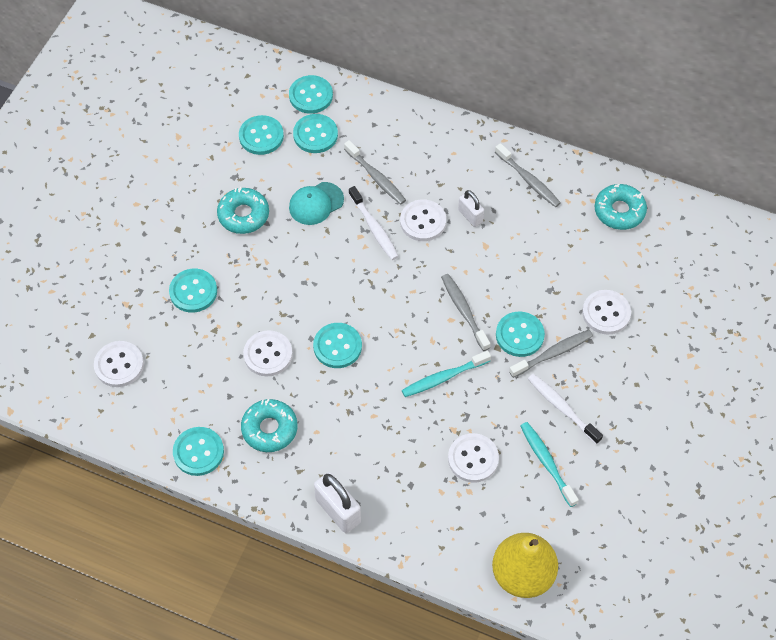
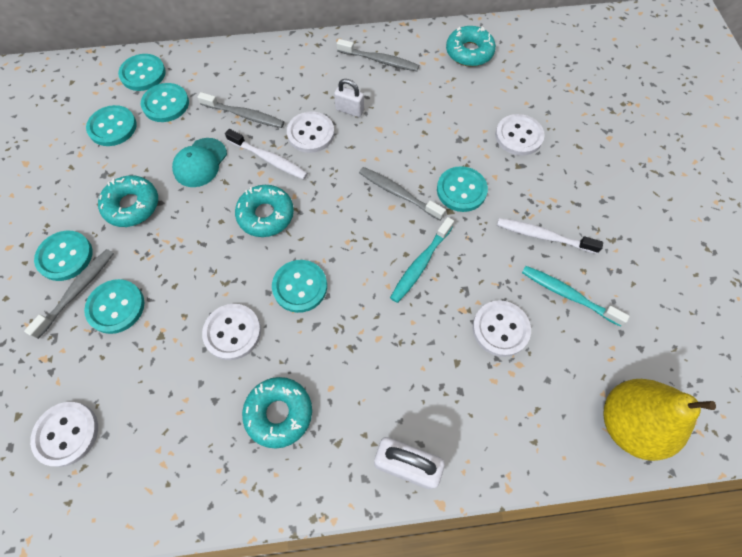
camera: 30 degrees left, 5 degrees up
(198, 452) = (213, 487): turquoise button -> turquoise button (65, 256)
(344, 275) = (266, 215): none -> turquoise donut
(553, 353) = (501, 192): grey toothbrush -> grey toothbrush (77, 291)

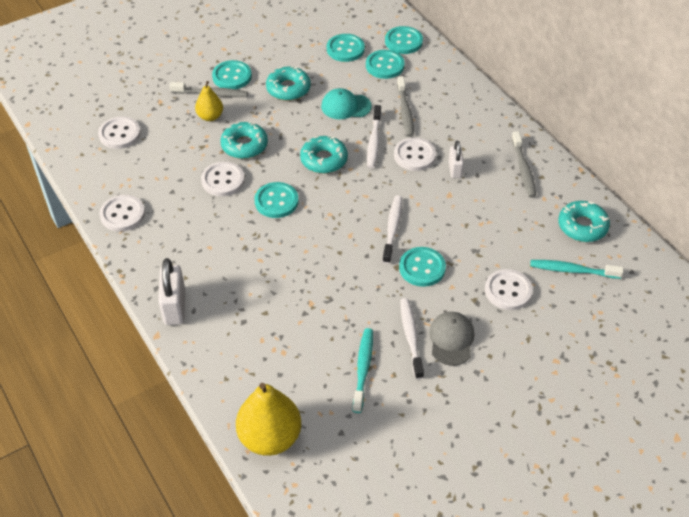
camera: 65 degrees right, 15 degrees down
(116, 307) = (210, 116): turquoise button -> yellow pear
(279, 413) = (179, 227): turquoise donut -> turquoise donut (244, 145)
(398, 193) = (392, 228): grey toothbrush -> white toothbrush
(420, 264) = (335, 264): turquoise toothbrush -> turquoise toothbrush (572, 270)
(500, 329) = (307, 331): white button -> white button (122, 214)
(558, 204) = (451, 339): none -> grey cap

